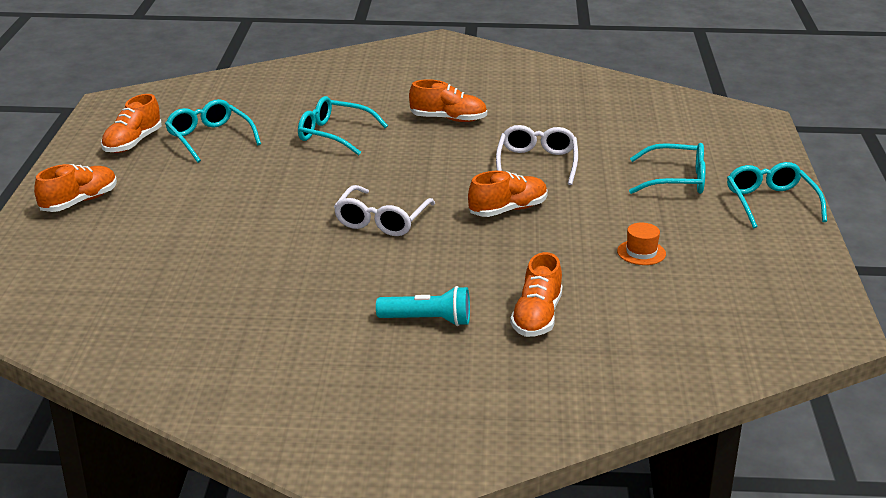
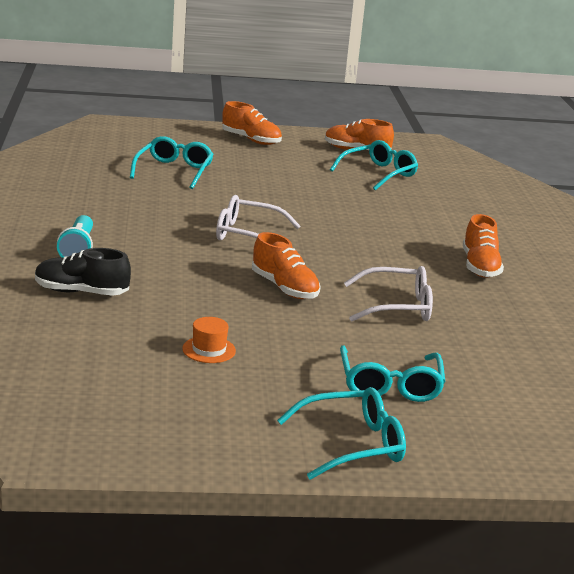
camera: 80 degrees right, 5 degrees down
(334, 134) = (412, 217): turquoise glasses -> turquoise glasses (174, 171)
(537, 317) = (81, 292): orange shoe -> black shoe

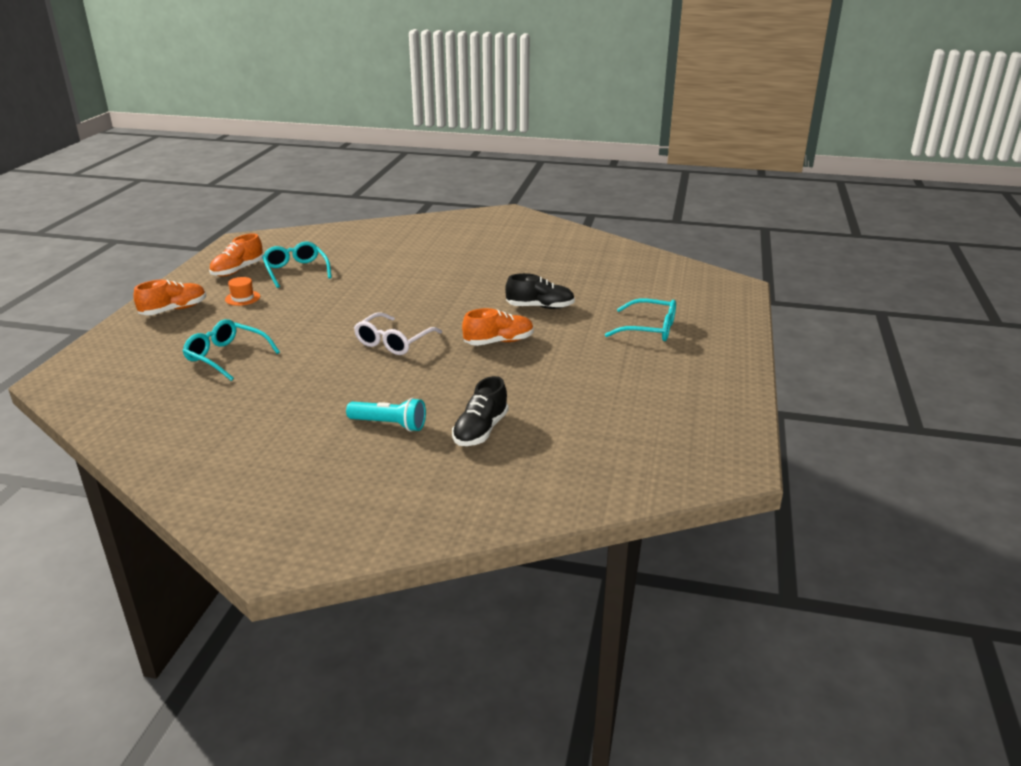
camera: 70 degrees left, 5 degrees up
(209, 350) = (593, 385): orange hat -> orange hat (242, 298)
(353, 444) = (723, 353): turquoise glasses -> none
(397, 307) = (540, 307): white glasses -> black shoe
(479, 266) = (485, 269): orange shoe -> none

